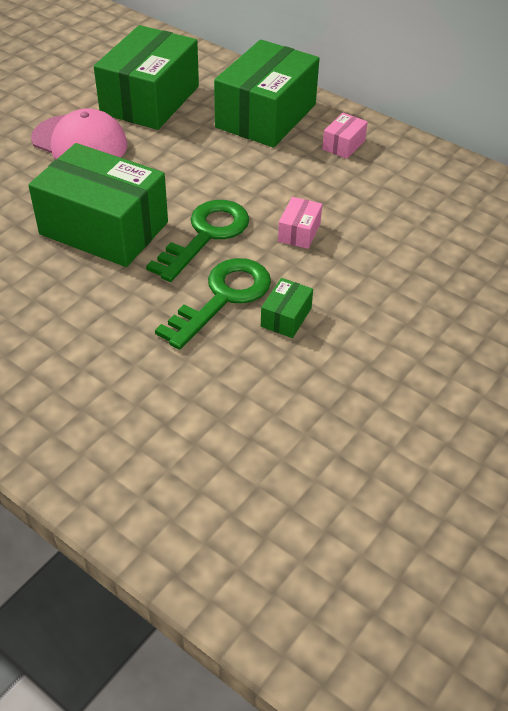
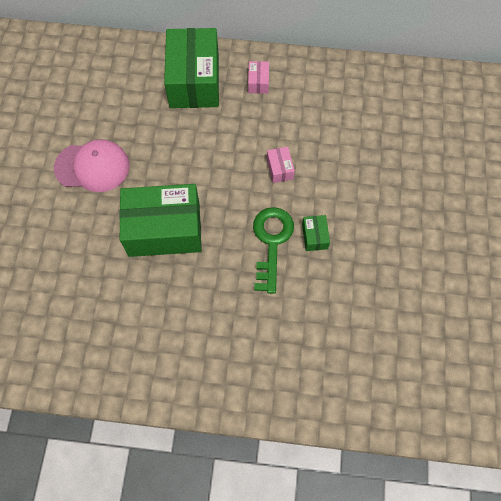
camera: 30 degrees left, 20 degrees up
(150, 100) = (109, 104): green box -> none
(206, 235) = (228, 201): green key -> none

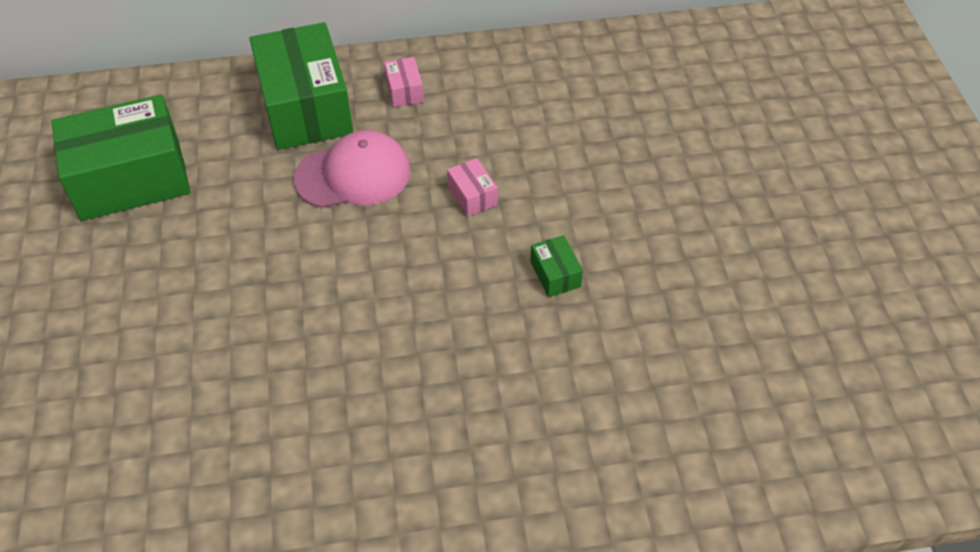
camera: 15 degrees left, 15 degrees down
(92, 167) = (173, 255): pink cap -> pink cap (353, 175)
(164, 229) = (315, 317): green box -> green box (131, 179)
(271, 242) = (491, 297): green key -> none

